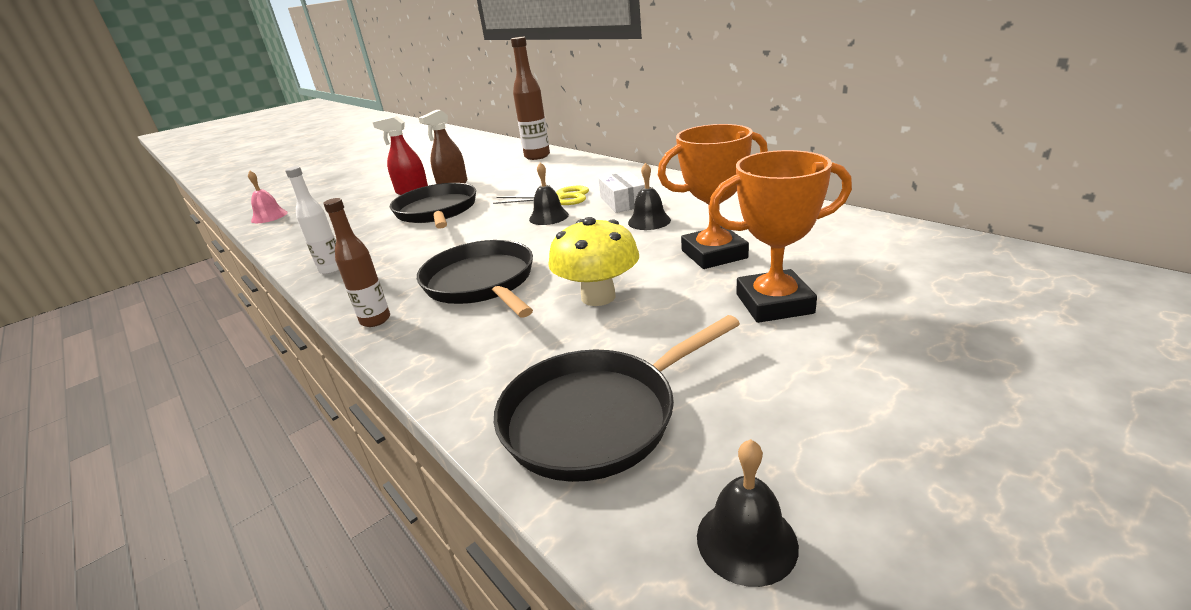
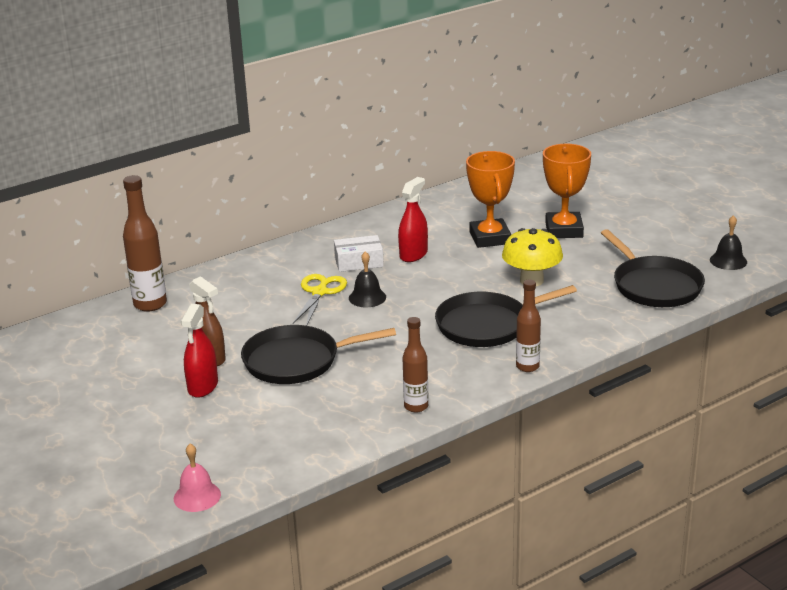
camera: 85 degrees left, 0 degrees up
(332, 269) = (416, 406): white bottle -> brown bottle
(649, 221) = (413, 254): black bell -> red spray bottle

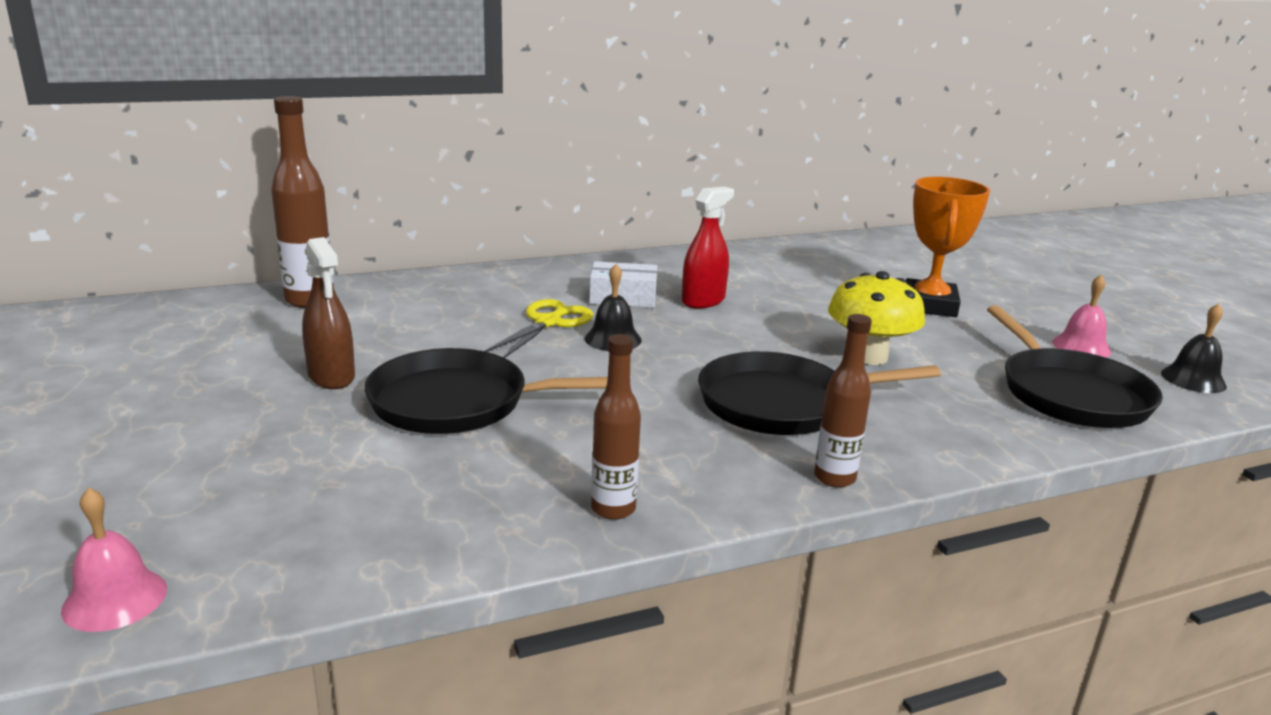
camera: 10 degrees right, 5 degrees down
(203, 386) = (290, 413): red spray bottle -> none
(490, 238) = (819, 298): orange trophy -> none
(662, 247) = (1081, 347): none -> pink bell

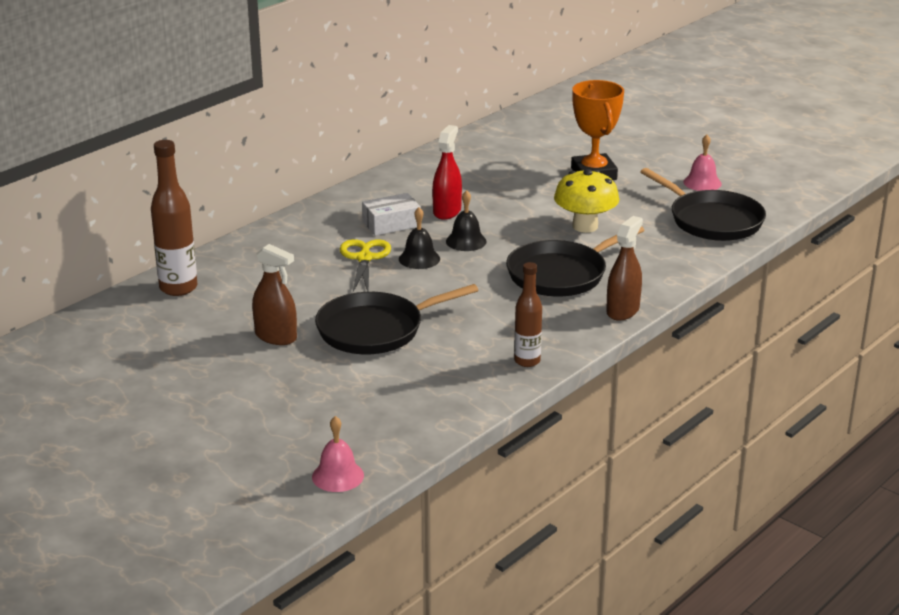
camera: 25 degrees left, 5 degrees up
(834, 478) = (622, 310): brown bottle -> brown spray bottle
(1193, 379) = (773, 190): black bell -> black bell (466, 241)

